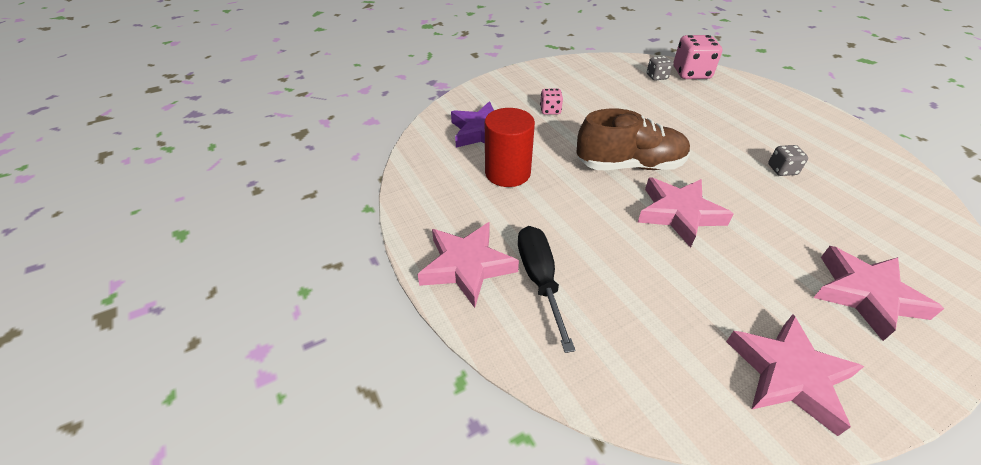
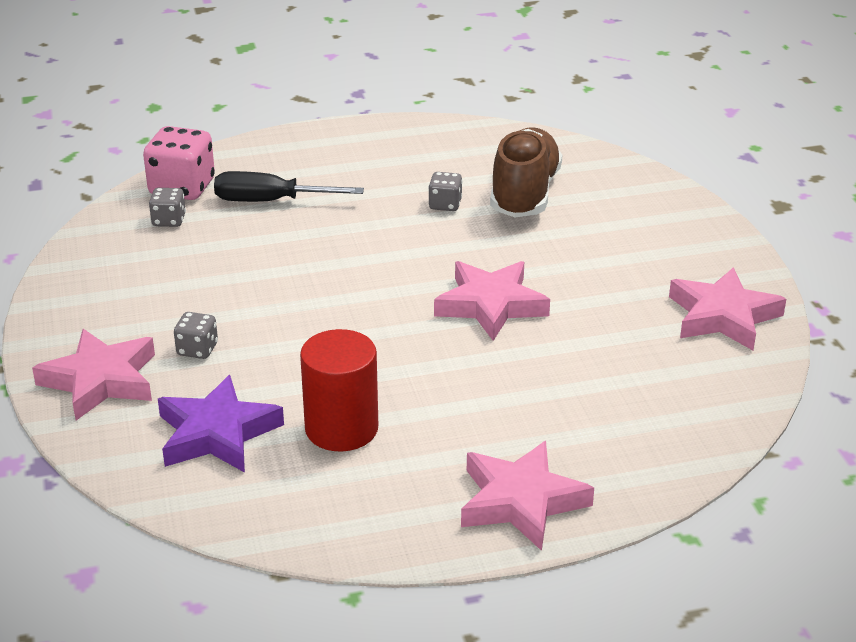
camera: 75 degrees left, 10 degrees down
(540, 280) = (564, 443): black screwdriver -> black screwdriver (271, 201)
(550, 110) = (197, 349): pink dice -> grey dice
(629, 165) = (379, 313): brown shoe -> brown shoe (524, 194)
(865, 295) = (645, 236): pink star -> pink star (100, 380)

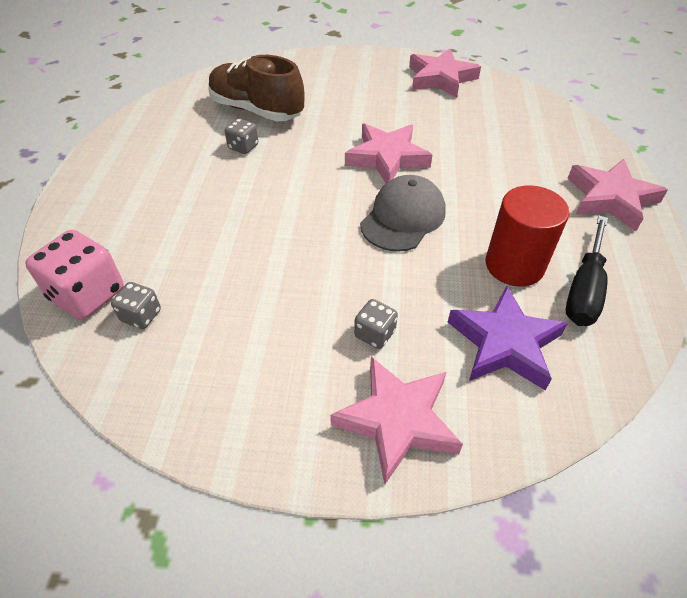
camera: 70 degrees left, 15 degrees up
(271, 201) = (163, 238): black screwdriver -> black screwdriver (584, 288)
(382, 337) = (403, 217): none -> grey cap

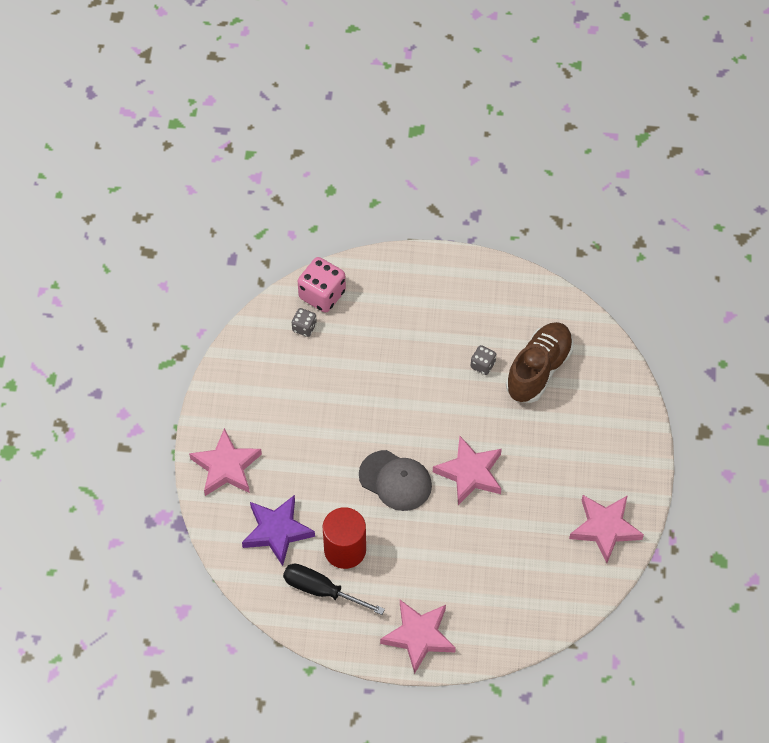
camera: 90 degrees right, 10 degrees up
(374, 334) = (286, 457): grey dice -> none

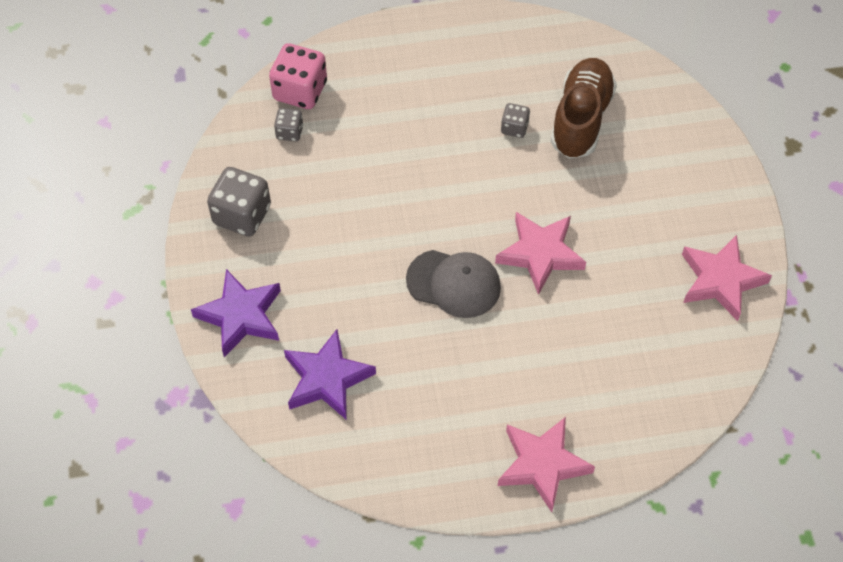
camera: 15 degrees left, 0 degrees up
(226, 467) = (240, 316): pink star -> purple star
(249, 387) = (242, 215): none -> grey dice
(322, 590) = (404, 438): black screwdriver -> none
(345, 549) = (418, 381): red cylinder -> none

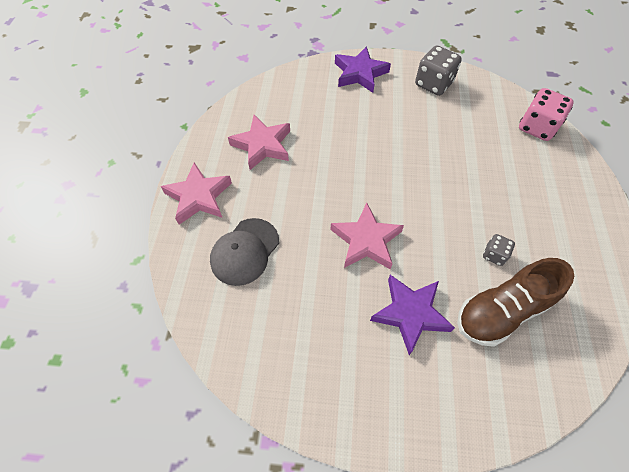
camera: 105 degrees right, 0 degrees up
(289, 132) = (499, 116): grey dice -> none
(327, 378) = (304, 103): purple star -> purple star (410, 314)
(454, 283) = (354, 180): grey cap -> grey cap (245, 251)
(581, 119) = (501, 311): brown shoe -> brown shoe turned 120 degrees clockwise
(720, 280) = (303, 378): pink star -> pink star (262, 145)

